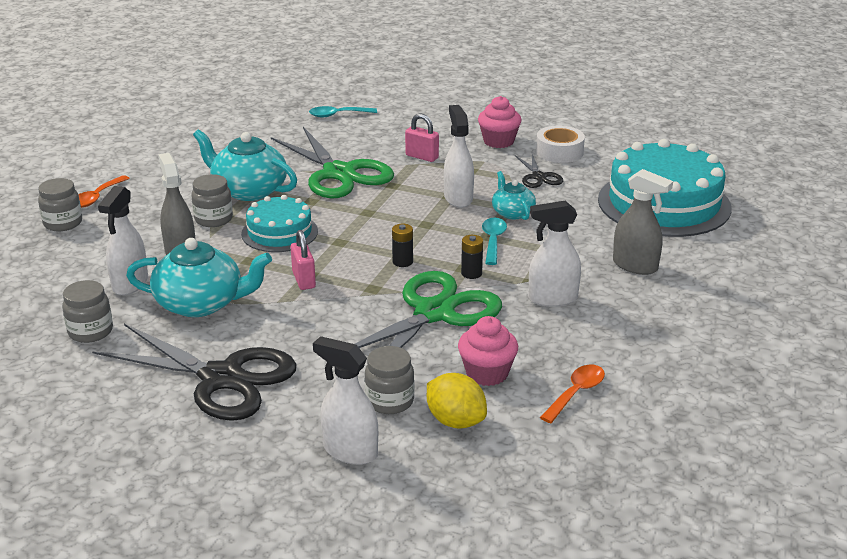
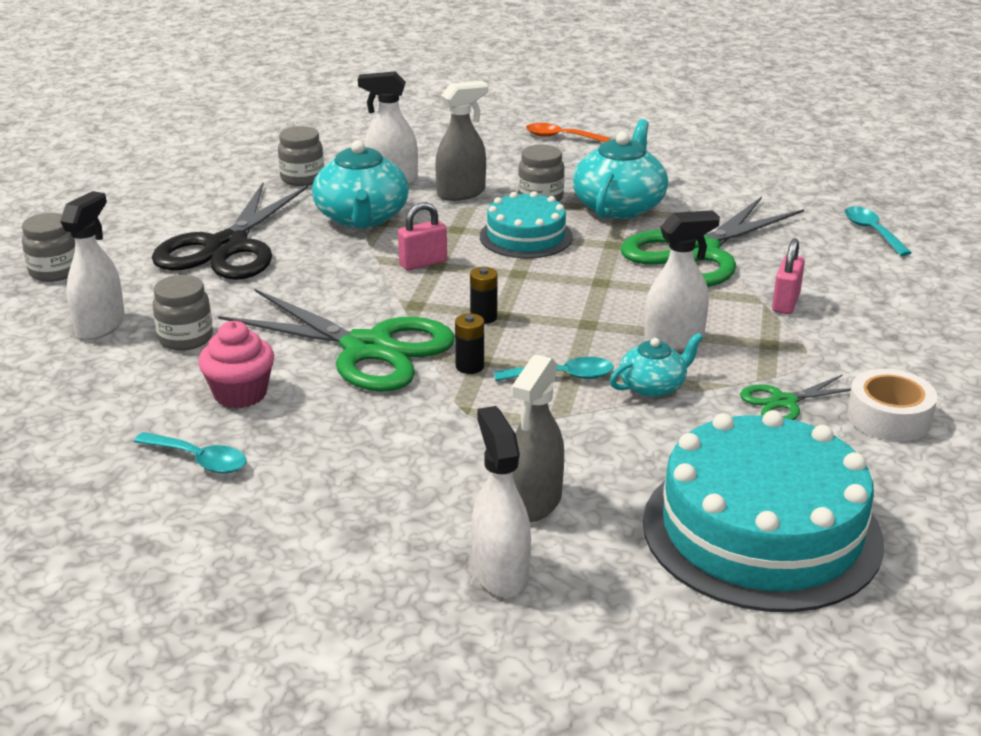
camera: 80 degrees right, 0 degrees up
(63, 223) = (499, 132): grey jar -> grey jar (54, 272)
(455, 421) = (147, 381): yellow lemon -> none
(498, 141) = (885, 359): pink cupcake -> none
(538, 177) = (783, 402): black scissors -> green scissors
(552, 298) = (421, 432): white spray bottle -> white spray bottle (500, 573)
(576, 393) = (199, 460): orange spoon -> turquoise spoon

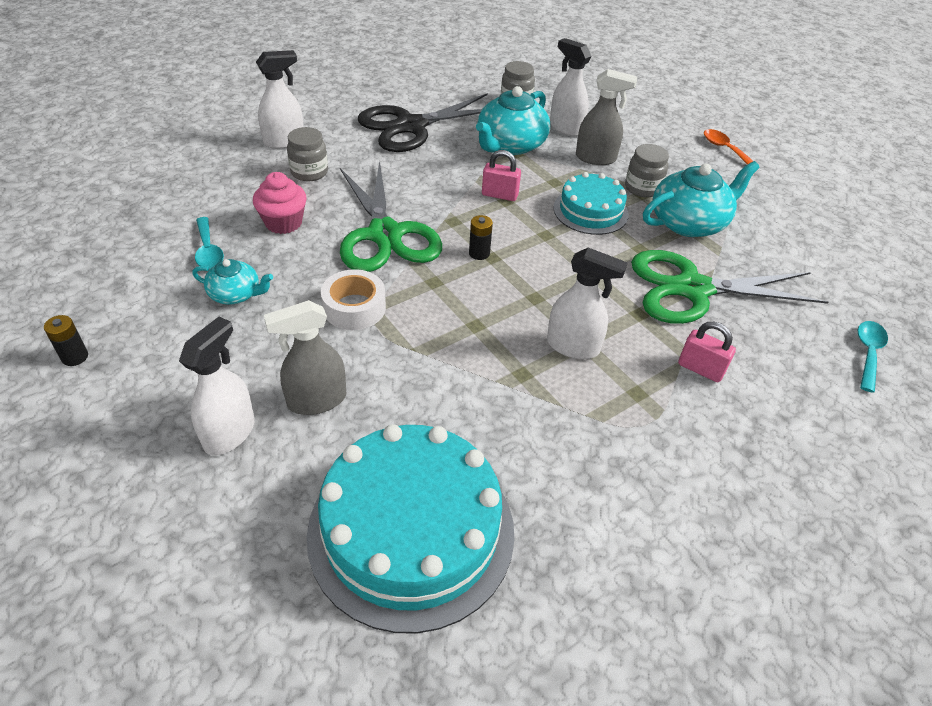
camera: 40 degrees right, 15 degrees up
(54, 272) = (311, 97): grey jar -> none
(469, 366) = (421, 282): black battery -> black battery (75, 357)
(562, 376) = (463, 325): turquoise spoon -> none
(653, 386) = (507, 371): turquoise teapot -> turquoise teapot (236, 294)
(783, 402) = (577, 445): green scissors -> none
(785, 303) = (700, 369): pink padlock -> pink padlock turned 60 degrees clockwise
(889, 417) = (638, 516): white tape -> white tape (354, 308)

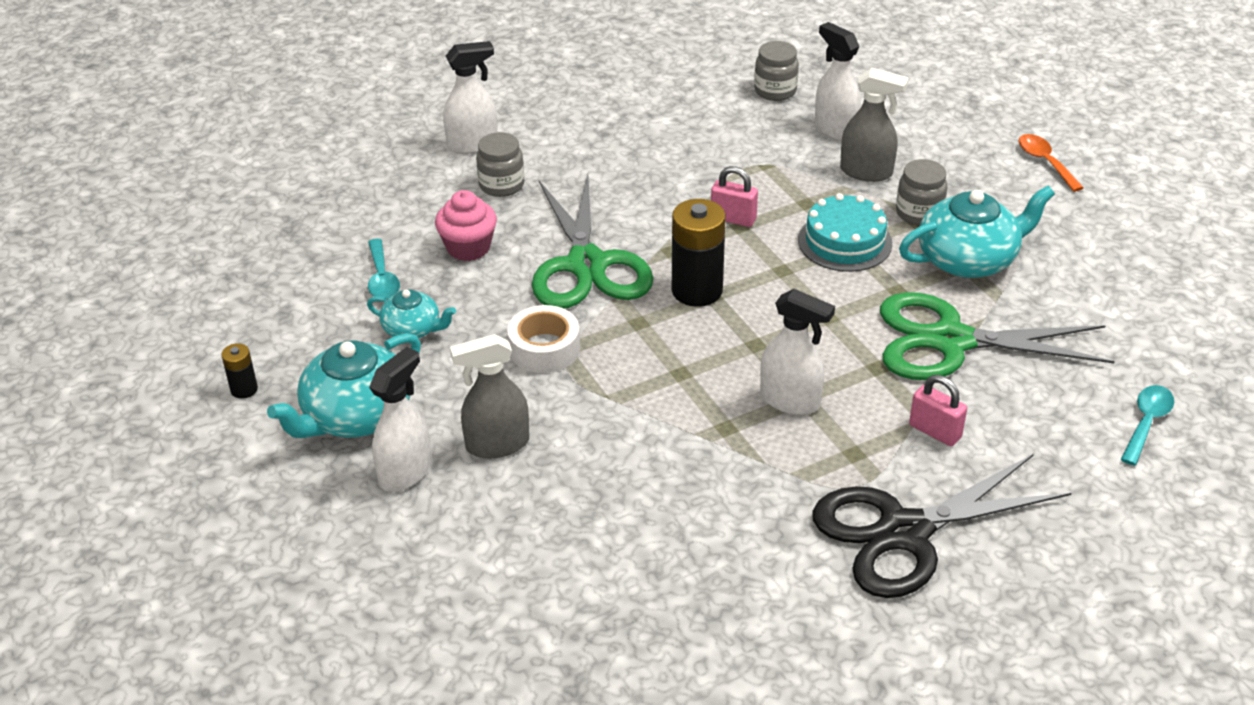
camera: 10 degrees right, 5 degrees down
(411, 126) = (632, 125): black scissors -> black scissors (904, 532)
(411, 531) = (586, 572): turquoise cake -> none
(479, 253) = (697, 290): black battery -> black battery, size x2.03
(510, 145) = (758, 152): turquoise teapot -> turquoise teapot (356, 415)

